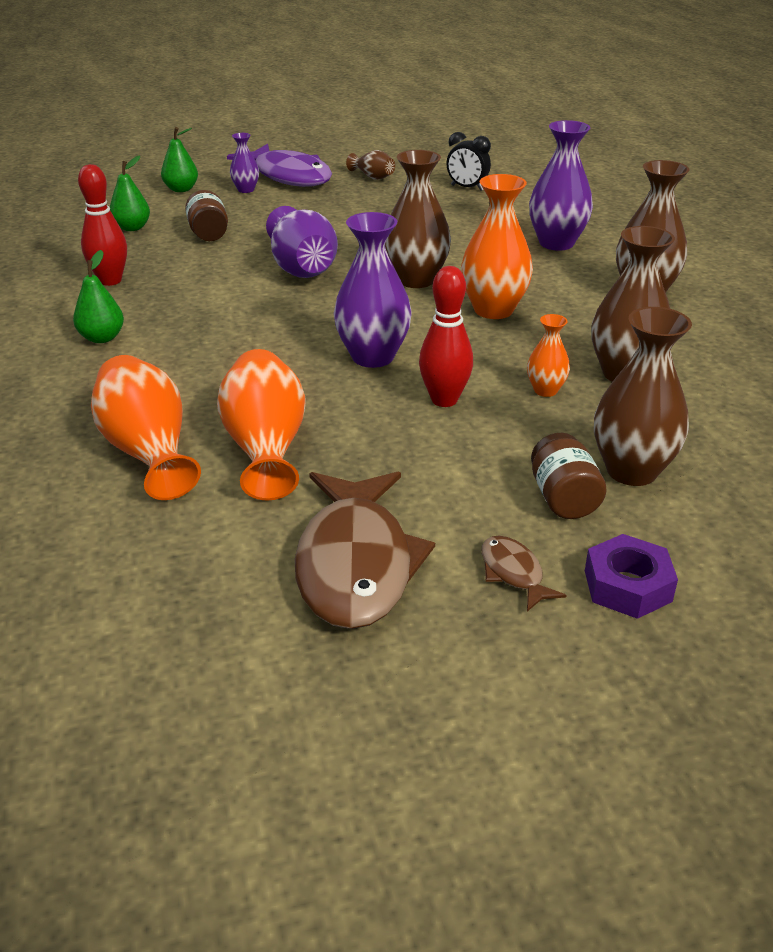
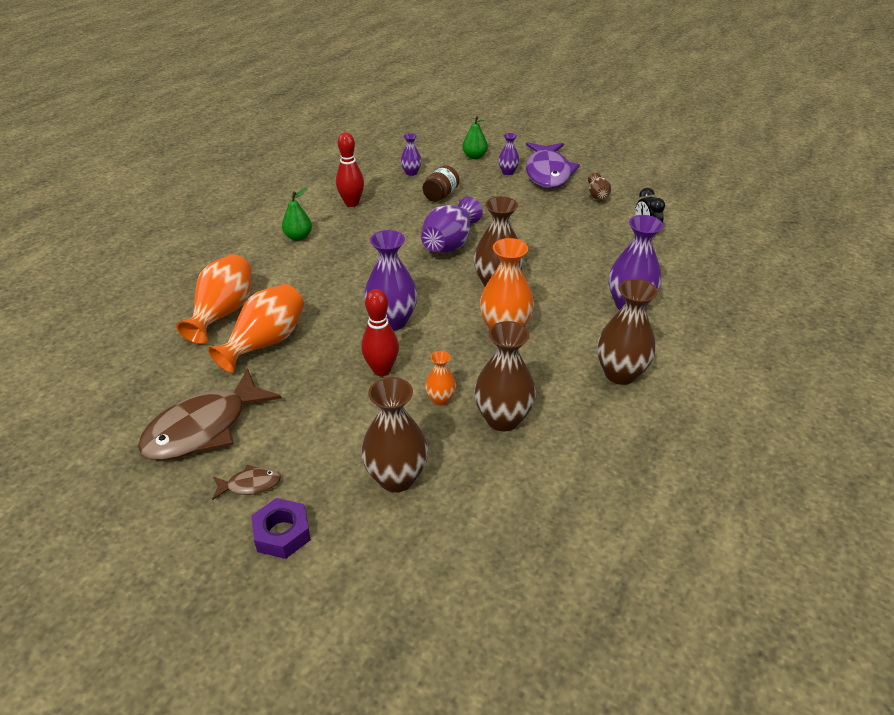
camera: 45 degrees right, 5 degrees up
(132, 228) = (411, 173): green pear -> purple vase
(513, 573) = (250, 485): brown fish -> brown fish turned 60 degrees clockwise
(563, 498) = (337, 466): brown jar -> none

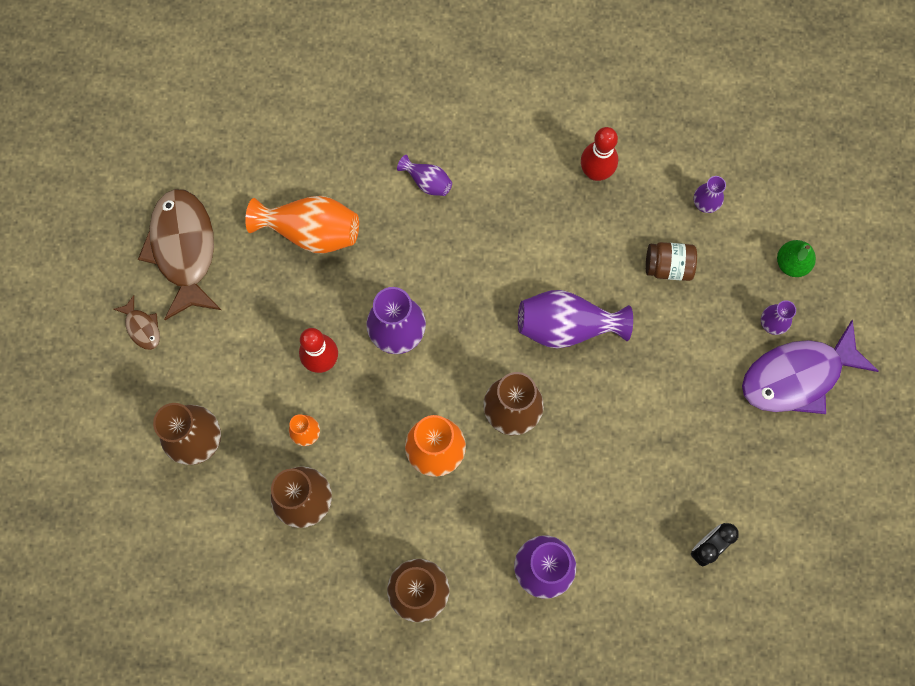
camera: 65 degrees right, 35 degrees up
(204, 428) = (184, 250): brown fish -> brown fish turned 60 degrees clockwise
(223, 313) = (335, 163): orange vase -> none
(282, 533) = (107, 381): purple nut -> none
(286, 272) = (427, 182): none -> purple vase
(298, 237) = (497, 154): green pear -> none
(597, 195) = (769, 460): brown vase -> none

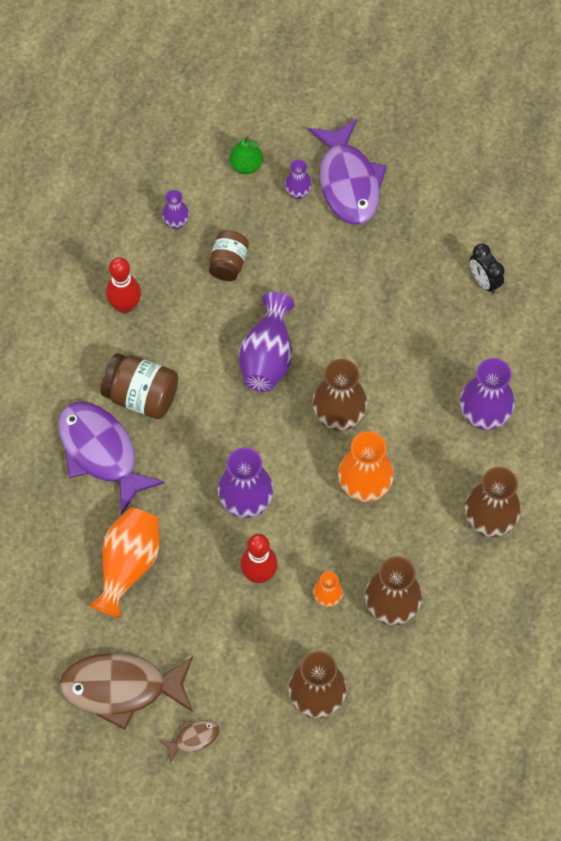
camera: 80 degrees left, 10 degrees down
(427, 182) = (101, 452): purple vase -> purple fish
(497, 208) = (141, 395): none -> brown jar

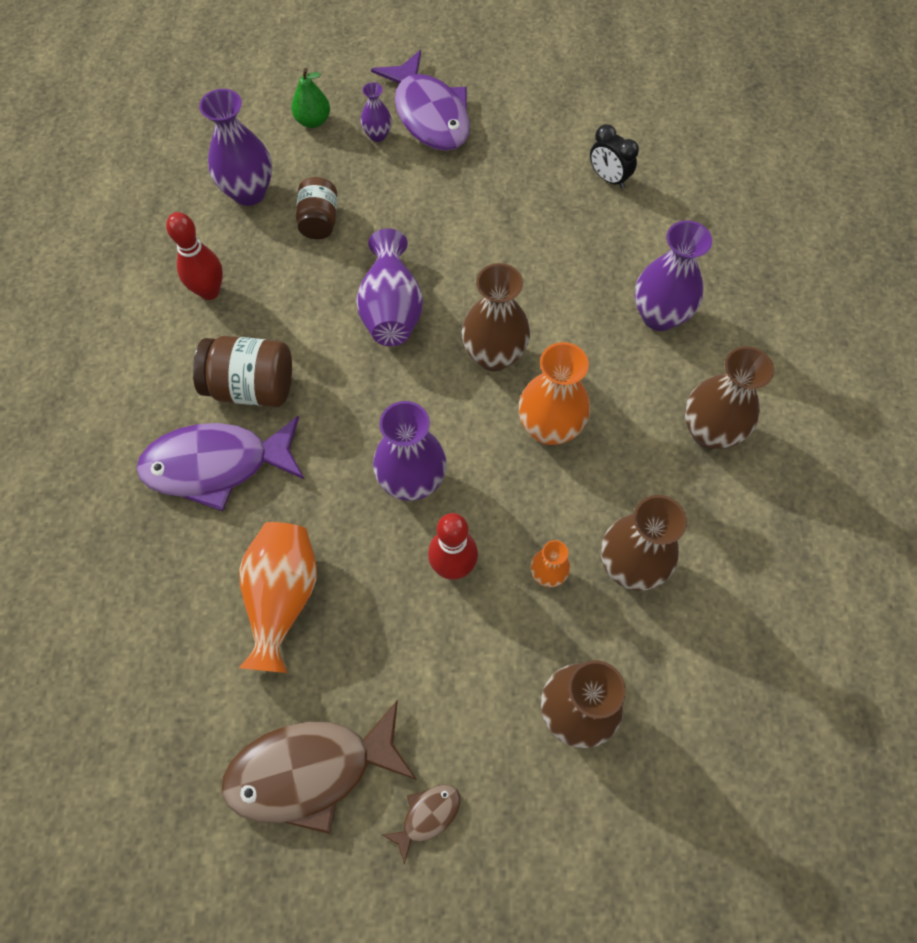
camera: 15 degrees left, 0 degrees up
(101, 452) = (216, 465): purple fish -> purple fish turned 45 degrees counterclockwise
(176, 222) = (249, 192): purple vase -> purple vase, size x1.90

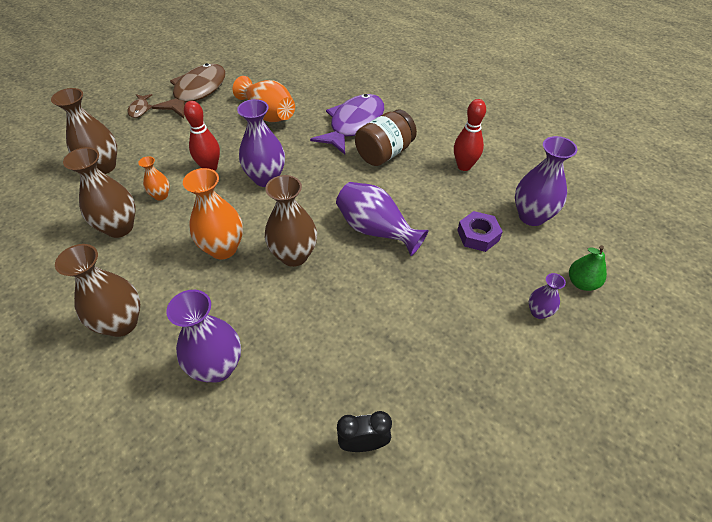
camera: 130 degrees right, 15 degrees down
(319, 221) = (478, 235): brown jar -> purple nut
(429, 114) = (540, 360): purple fish -> none

